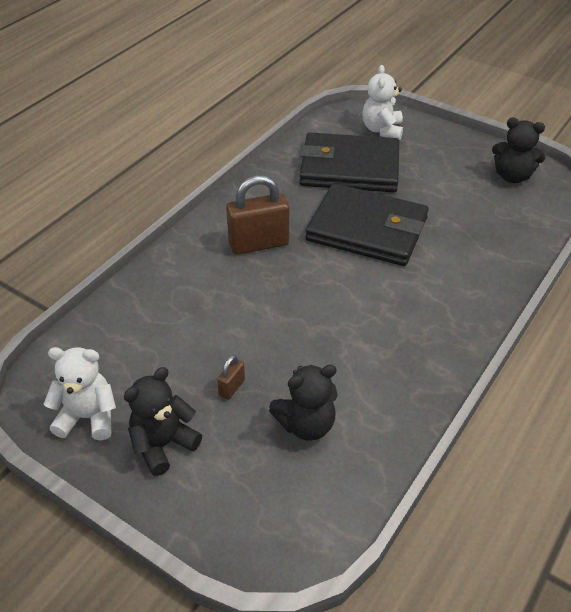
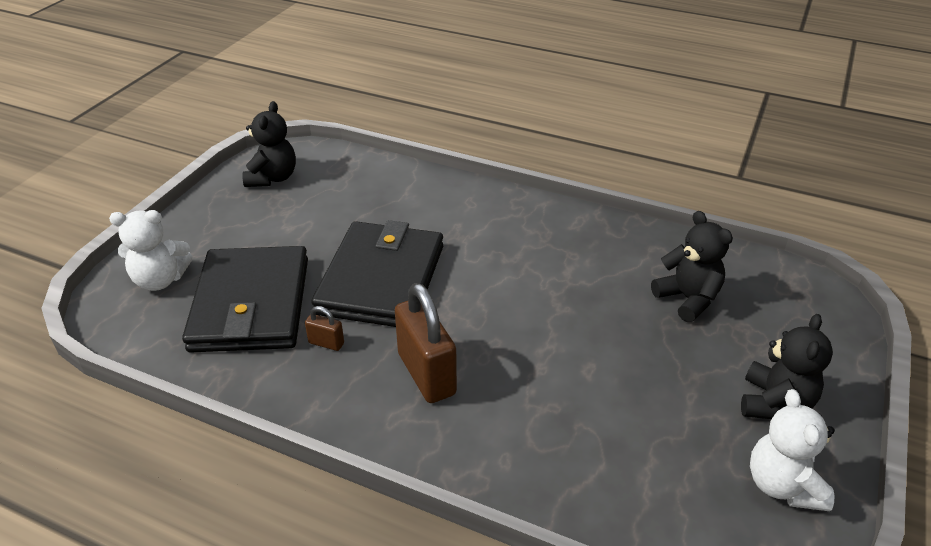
camera: 100 degrees left, 5 degrees down
(163, 444) = (774, 403): black teddy bear -> black teddy bear turned 105 degrees counterclockwise
(232, 387) = (671, 360): brown padlock -> brown padlock (326, 343)

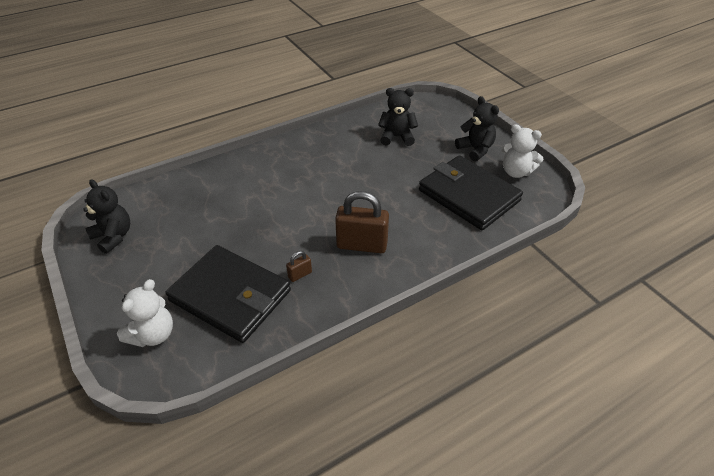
camera: 55 degrees left, 5 degrees up
(381, 279) = (272, 229): black wallet -> black wallet (468, 195)

